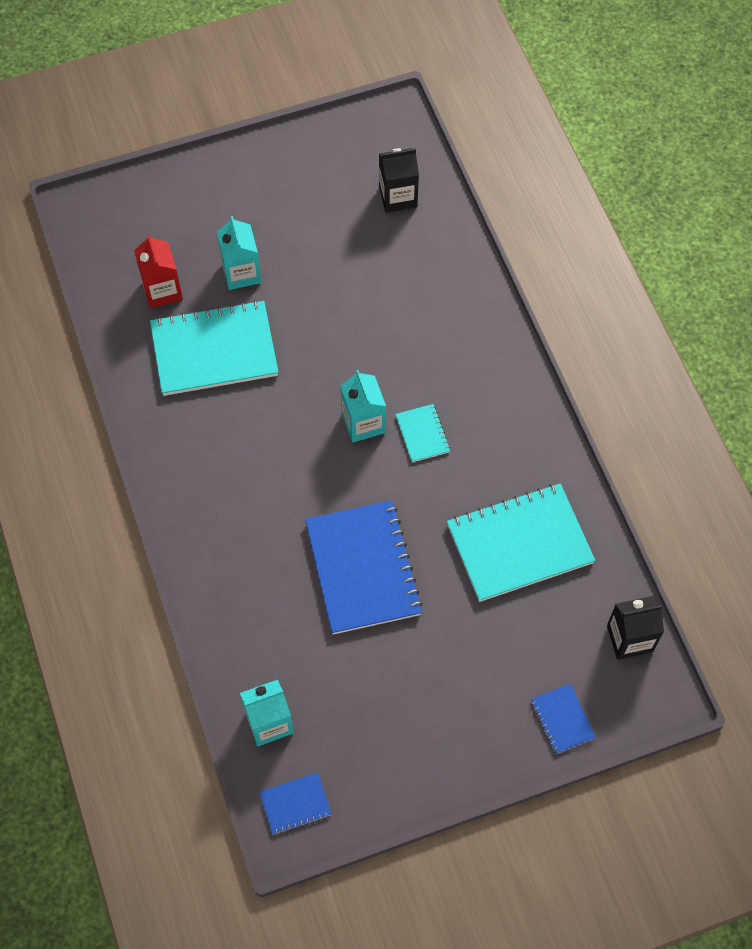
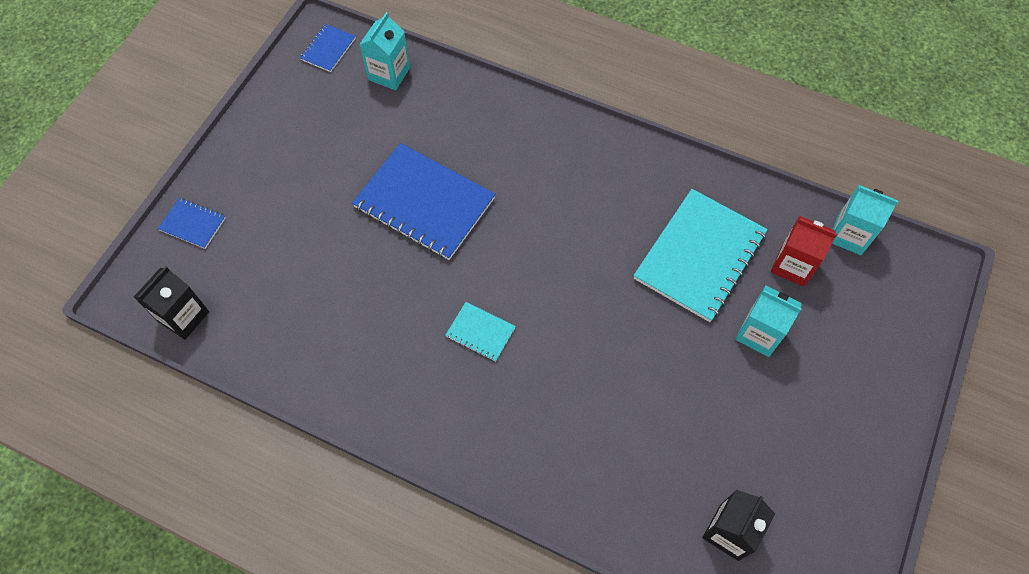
camera: 135 degrees right, 0 degrees up
(363, 423) = (533, 301): turquoise carton -> turquoise carton (849, 235)
(519, 544) = (326, 314): turquoise notebook -> none

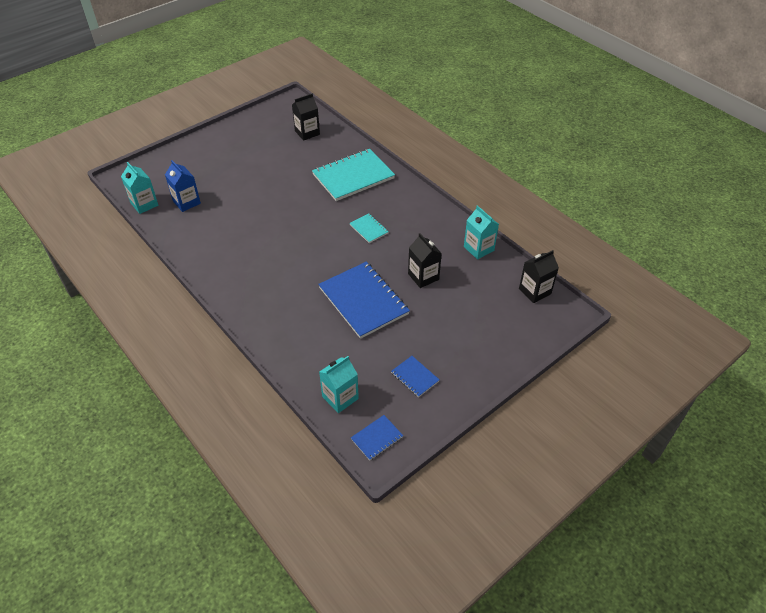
camera: 155 degrees left, 15 degrees down
(193, 224) = (518, 341): blue notebook -> blue notebook (415, 377)
(357, 276) = (423, 276): none -> black carton
(699, 256) = (229, 221): turquoise notebook -> turquoise notebook (353, 176)
(759, 333) = (231, 184): turquoise carton -> turquoise carton (478, 248)
(793, 265) = (186, 202): red carton -> blue carton

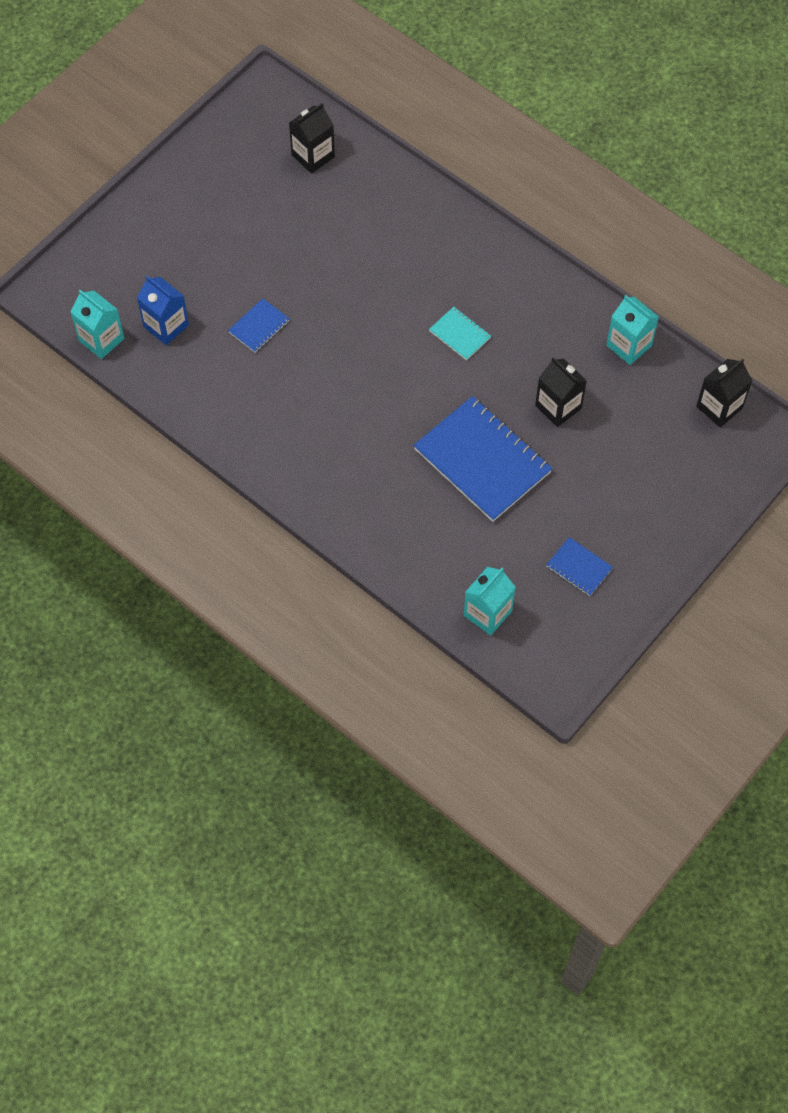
camera: 10 degrees left, 15 degrees up
(353, 176) = (411, 237): turquoise notebook -> none
(377, 438) = (548, 661): blue notebook -> blue notebook (259, 326)

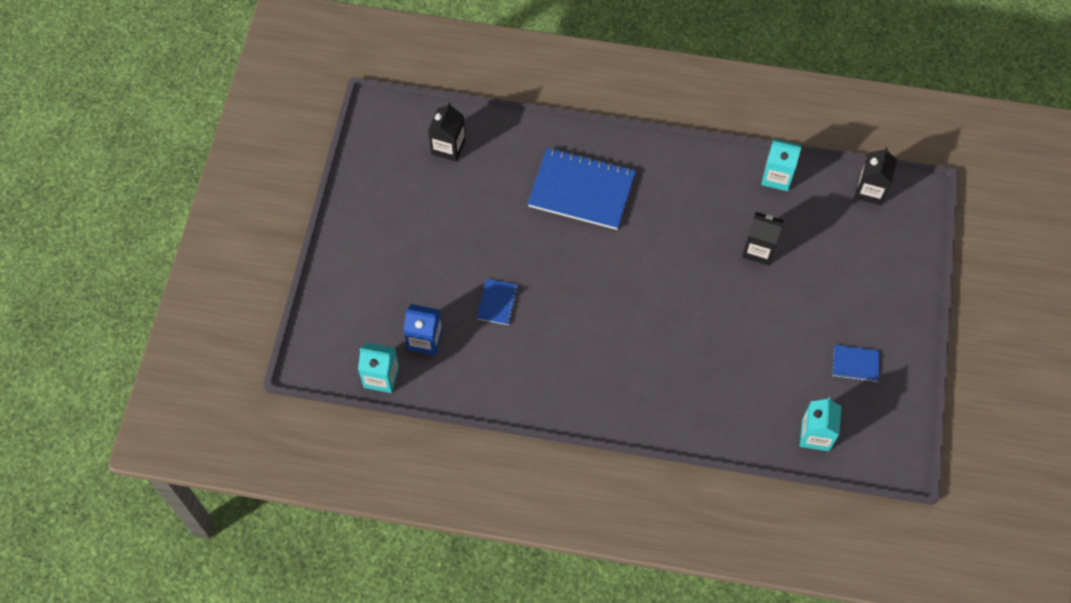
camera: 30 degrees left, 0 degrees up
(460, 334) = (651, 231): turquoise notebook -> none
(482, 461) = (733, 320): blue notebook -> blue notebook (581, 190)

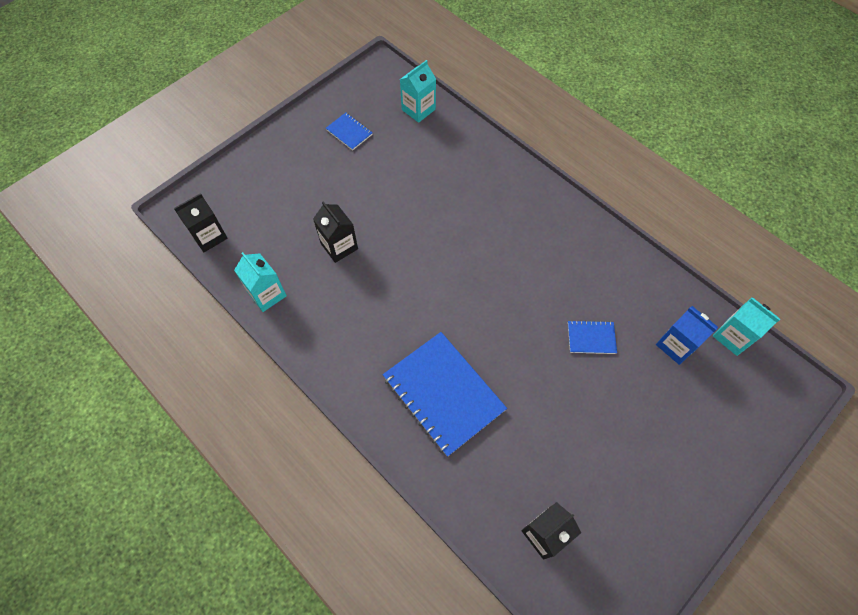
camera: 145 degrees left, 0 degrees up
(497, 302) = (591, 338): blue notebook -> blue notebook turned 45 degrees clockwise

